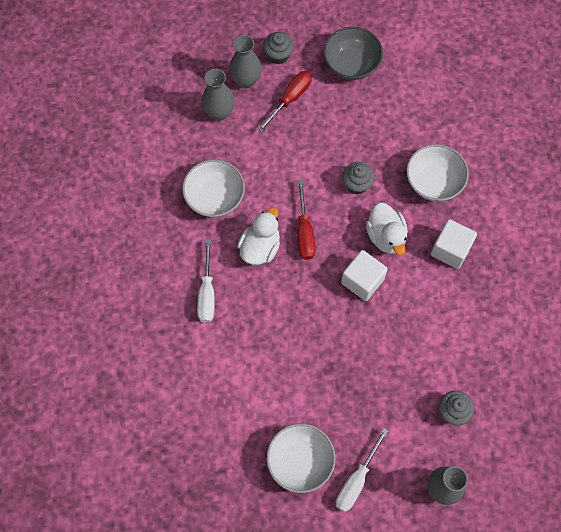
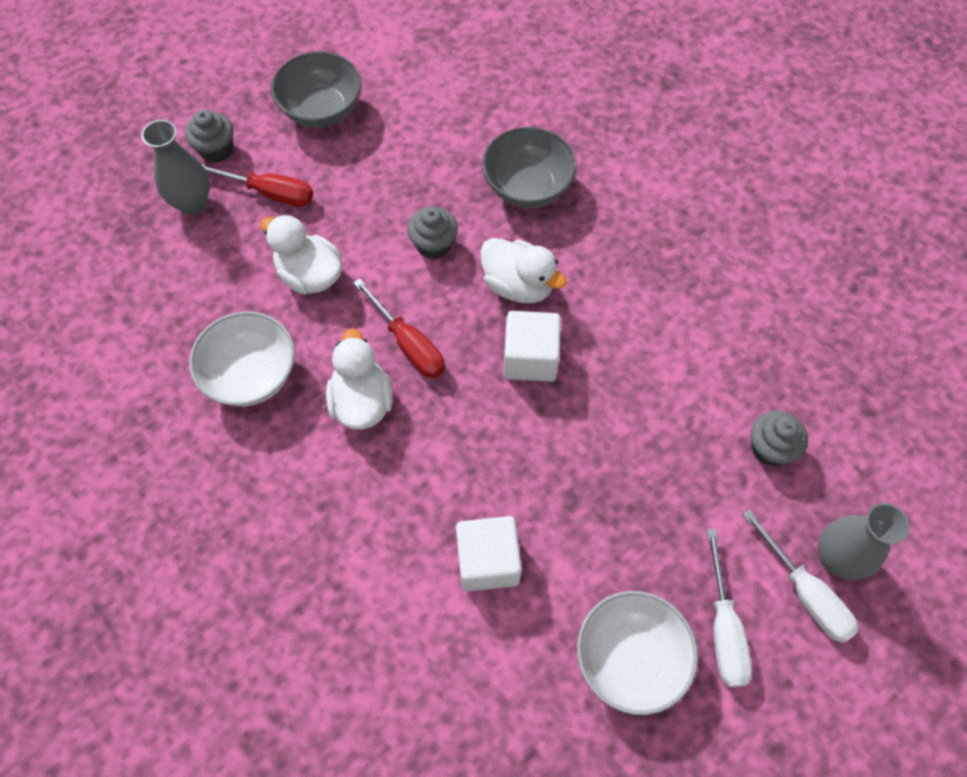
camera: 35 degrees left, 5 degrees down
(207, 293) = (329, 510): white screwdriver -> white screwdriver (805, 592)
(219, 112) = (182, 263): grey vase -> none
(280, 160) = (310, 275): none -> white duck
(290, 99) = (270, 193): red screwdriver -> red screwdriver turned 105 degrees clockwise
(433, 182) = (527, 187): white bowl -> grey bowl
(450, 250) = (610, 253): white cube -> white cube (488, 561)

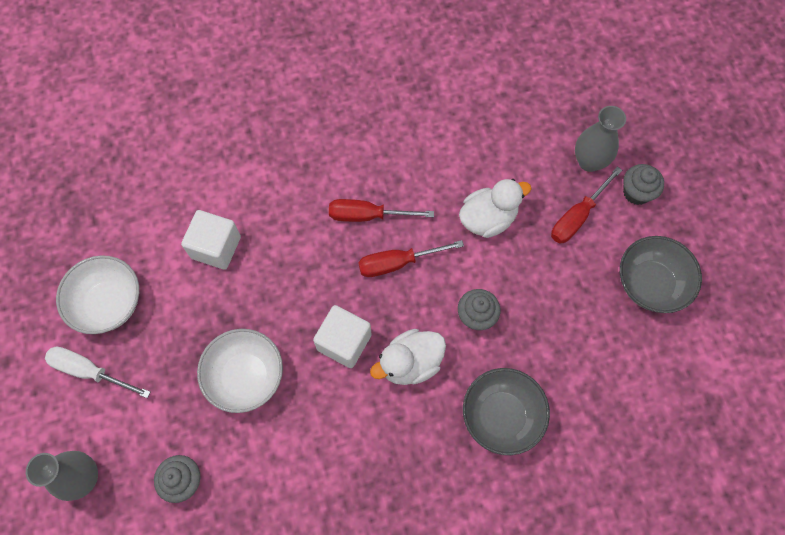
camera: 115 degrees right, 5 degrees up
(251, 375) = (422, 155): white bowl -> white bowl (246, 376)
(362, 401) = (368, 215): white duck -> red screwdriver
(805, 592) = (77, 440): white screwdriver -> none

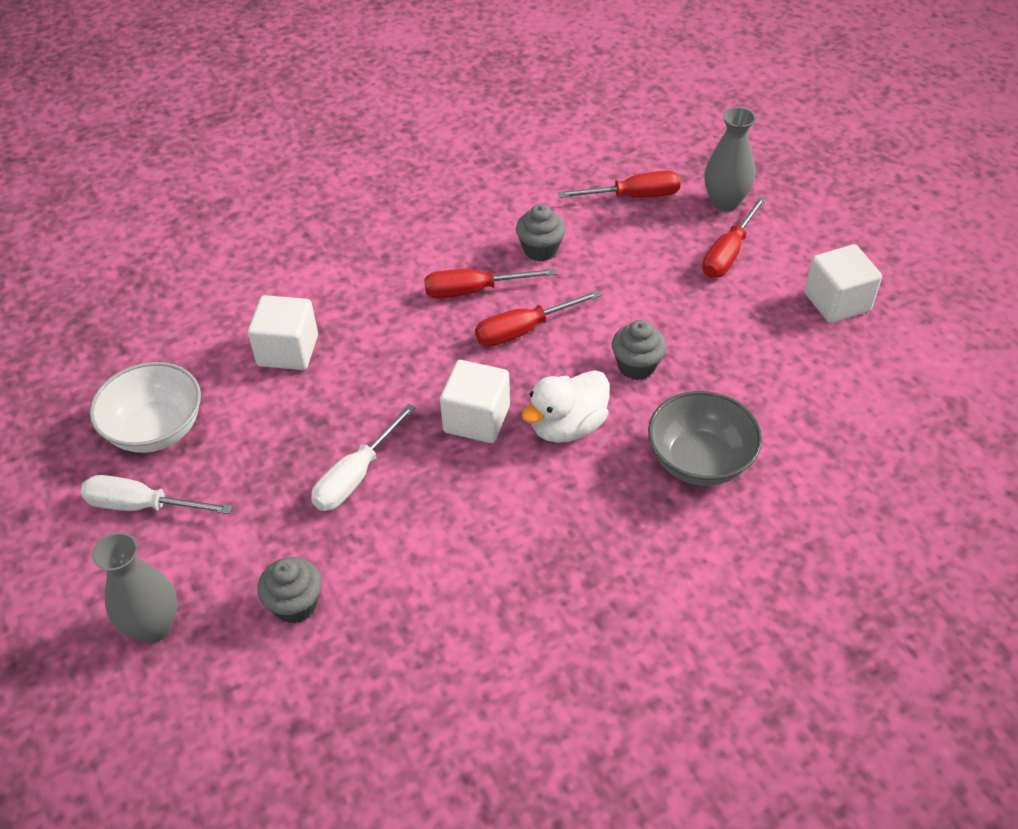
camera: 10 degrees left, 20 degrees down
(246, 376) = (356, 476): white bowl -> white screwdriver
(488, 218) = (622, 271): white duck -> none
(516, 141) = (633, 196): none -> red screwdriver
(636, 192) = (790, 221): grey cupcake -> grey cupcake (540, 250)
(650, 283) = (837, 302): grey bowl -> white cube

